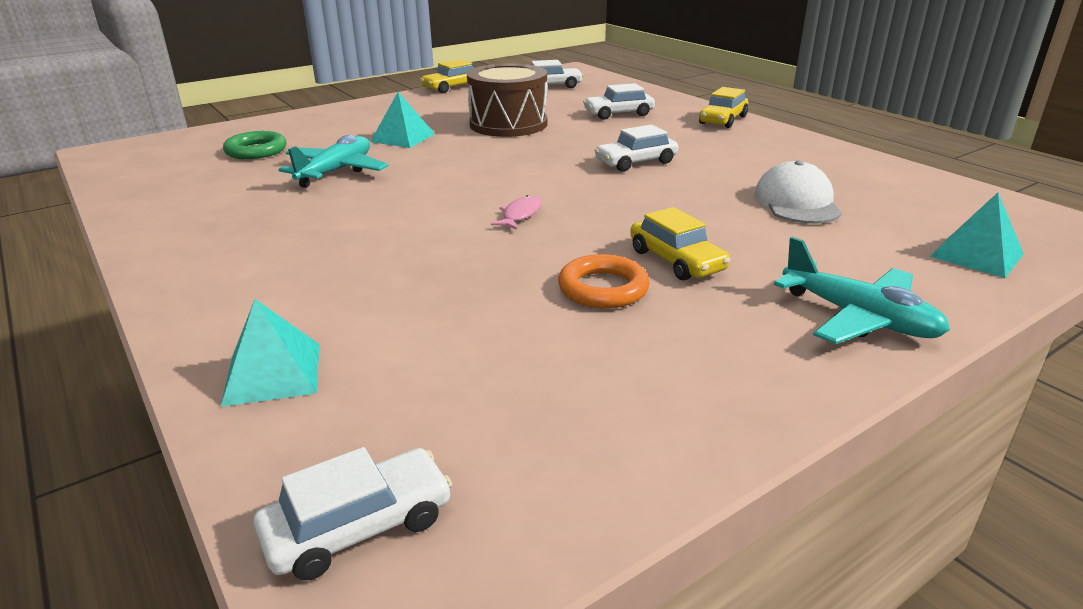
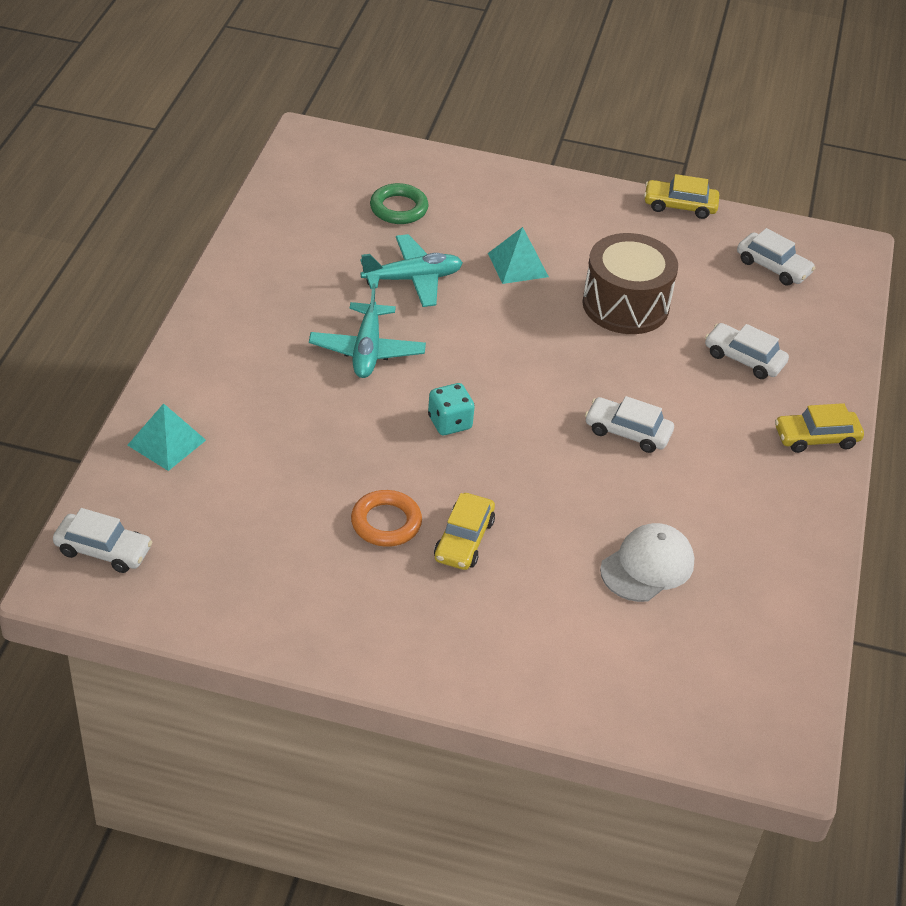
camera: 45 degrees right, 15 degrees up
(520, 215) = (449, 423): pink fish -> turquoise dice
(858, 318) = (472, 661): turquoise plane -> turquoise plane (367, 350)
(976, 255) = (651, 702): turquoise pyramid -> none

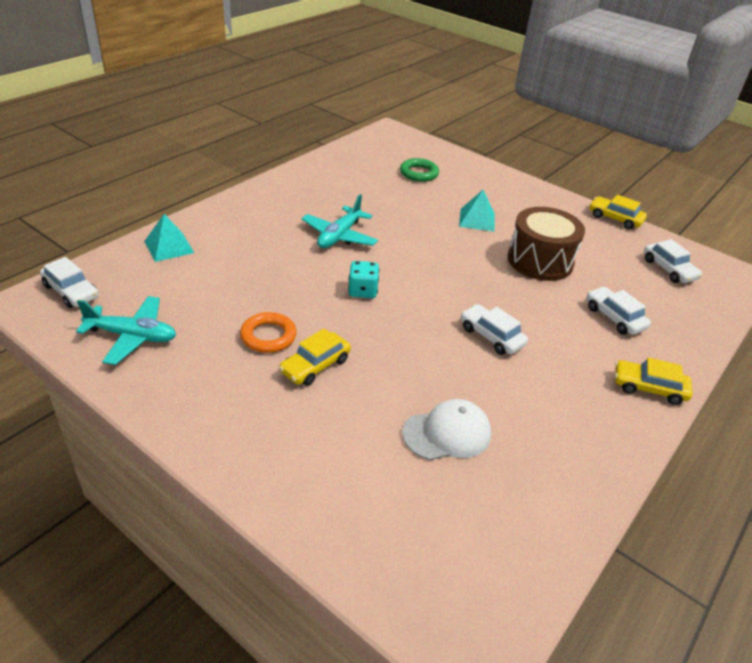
camera: 25 degrees right, 5 degrees down
(412, 279) = (400, 208): turquoise plane -> turquoise plane (132, 336)

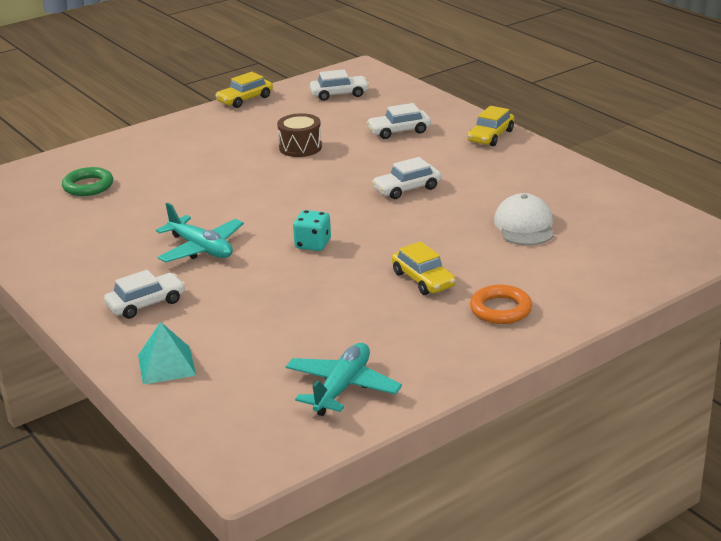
camera: 70 degrees left, 10 degrees down
(71, 291) = (236, 437): white car -> white car (146, 304)
(268, 336) = (370, 303): orange ring -> orange ring (500, 309)
(477, 220) = (210, 167): turquoise pyramid -> none
(540, 261) = (300, 147): brown drum -> brown drum, size x0.62

